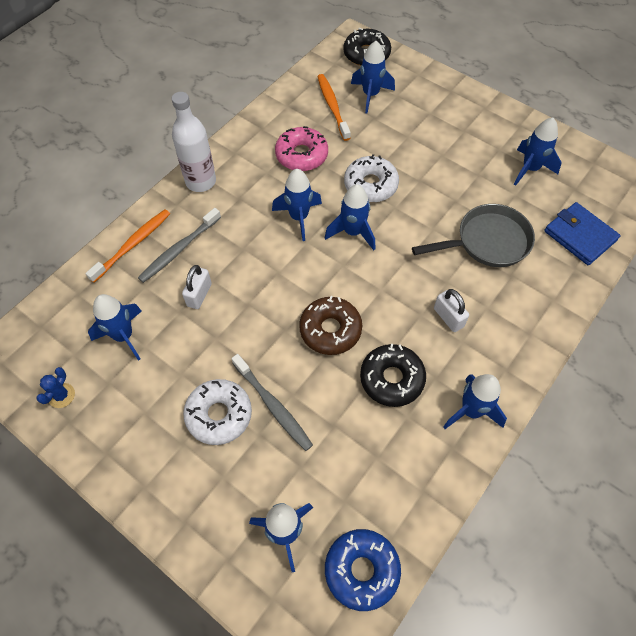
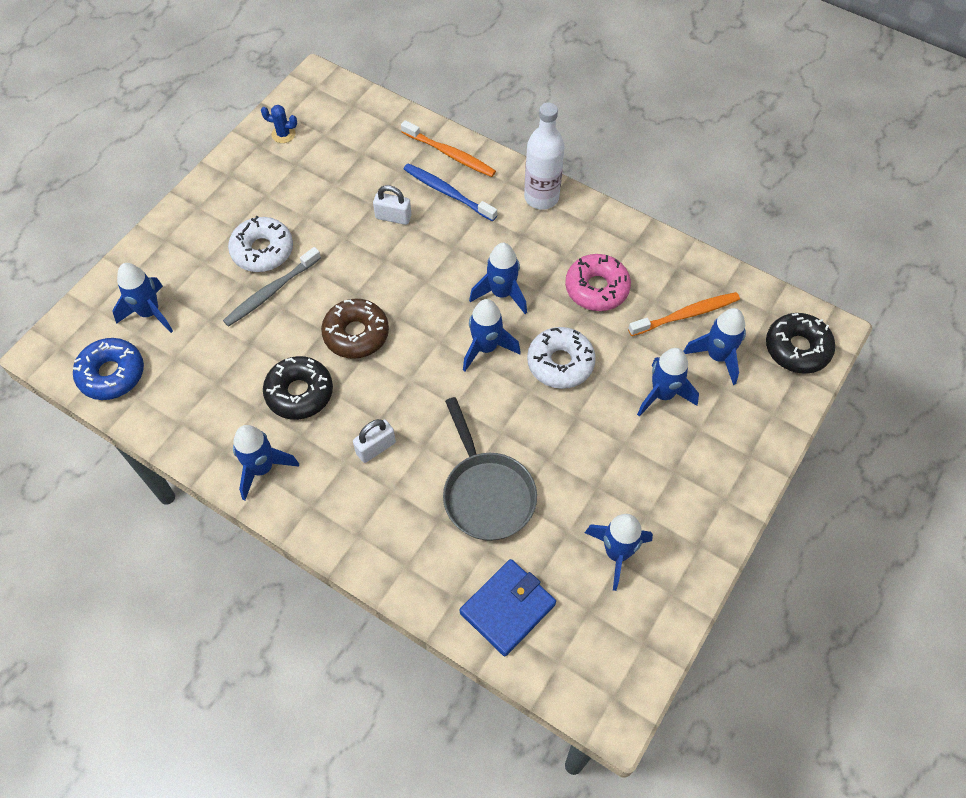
camera: 85 degrees right, 0 degrees up
(124, 336) = (344, 166): blue rocket -> blue rocket (663, 394)
(179, 249) = (447, 192): grey toothbrush -> blue toothbrush

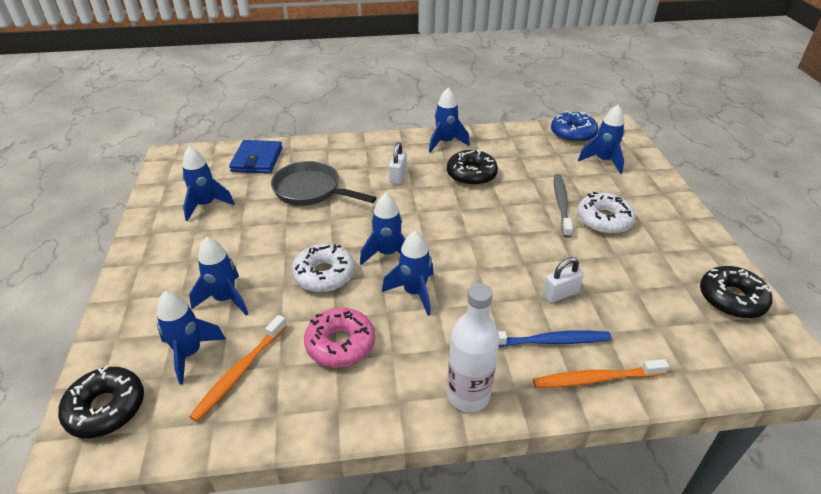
camera: 140 degrees right, 20 degrees down
(283, 134) = (731, 299): blue cactus -> black donut
(356, 334) = (480, 214): brown donut -> none

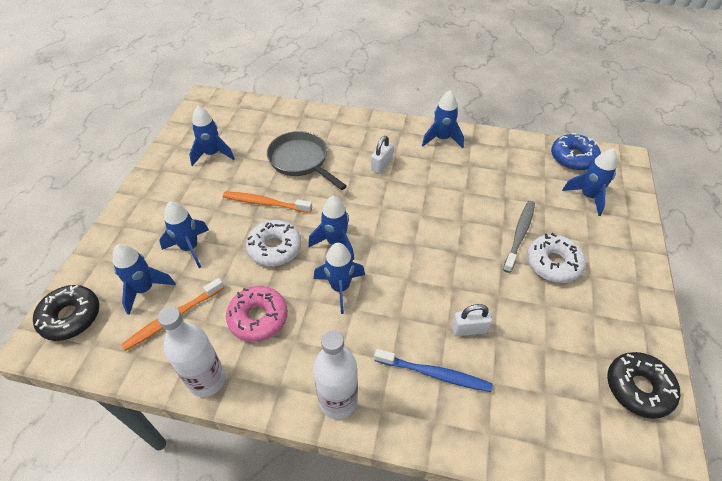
camera: 20 degrees right, 10 degrees up
(257, 160) = (270, 119): blue wallet -> none
(312, 421) = (207, 380): none -> white bottle
(471, 174) = (449, 179): black donut -> none
(595, 379) = (457, 425): orange toothbrush -> orange toothbrush (265, 203)

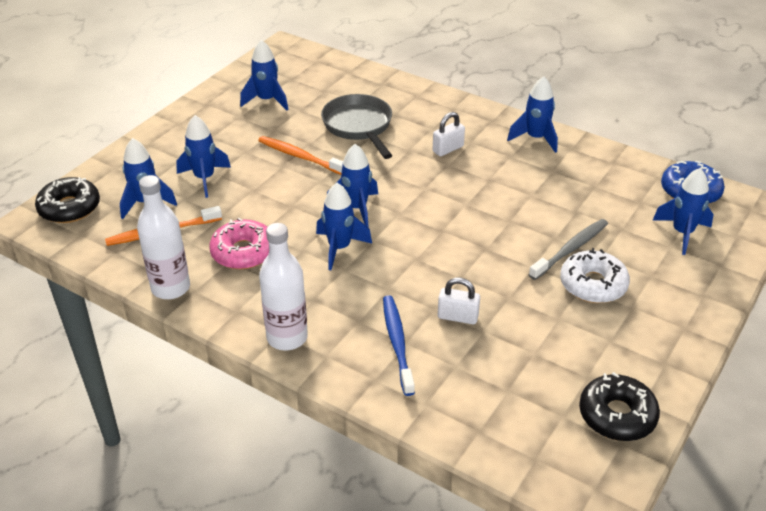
camera: 20 degrees right, 10 degrees down
(275, 248) = (290, 198): white donut -> none
(434, 374) = (397, 343): blue toothbrush -> blue toothbrush turned 135 degrees counterclockwise

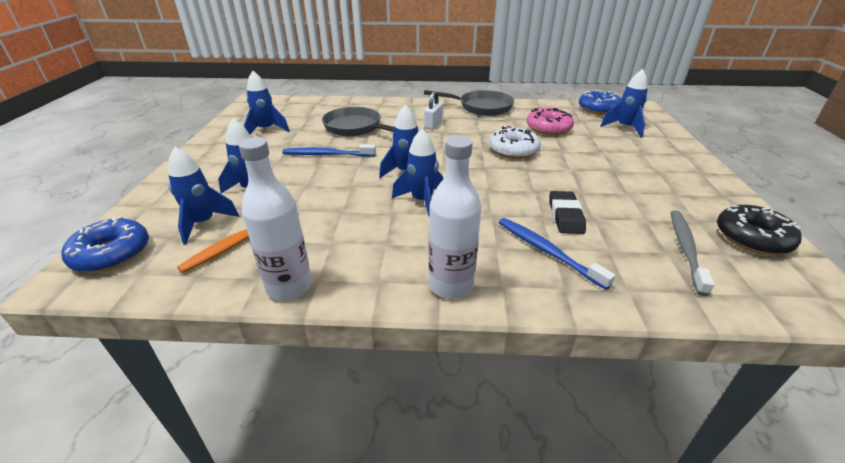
camera: 30 degrees left, 5 degrees down
(69, 208) = (111, 254): black donut -> blue donut
(243, 252) = (339, 231): pink donut -> pink donut (548, 128)
(300, 156) = (327, 154): orange toothbrush -> blue toothbrush
(457, 317) = (565, 216): white padlock -> black eraser
(535, 138) = (481, 107): blue rocket -> grey pan
(570, 249) = (579, 153): grey toothbrush -> grey toothbrush (686, 249)
(593, 284) = (619, 167): white donut -> white donut (513, 150)

